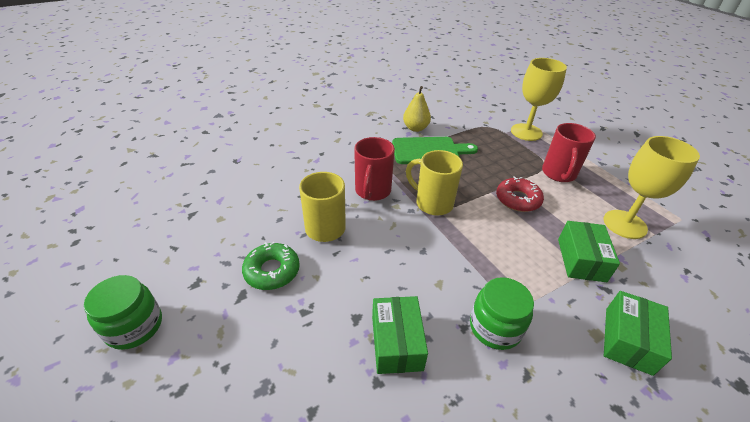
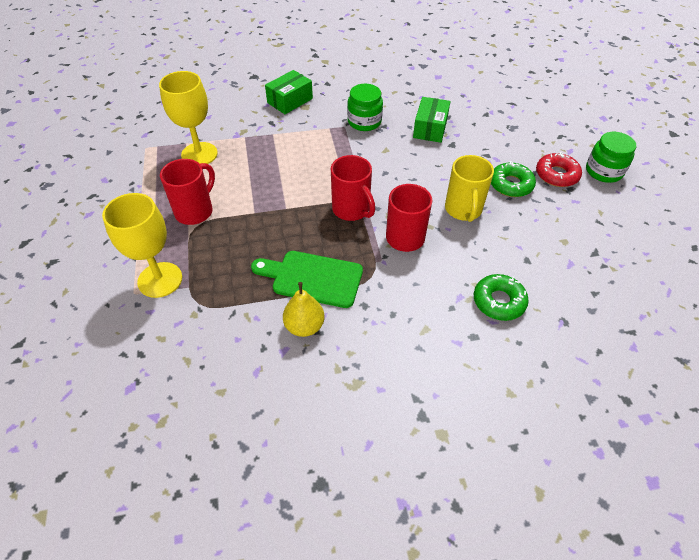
camera: 160 degrees left, 10 degrees up
(286, 163) = (499, 301): none -> green donut
(432, 203) = (352, 210): yellow mug -> red mug
(517, 199) = (267, 195): red donut -> red donut (556, 175)
(581, 260) = (267, 140): green box -> none

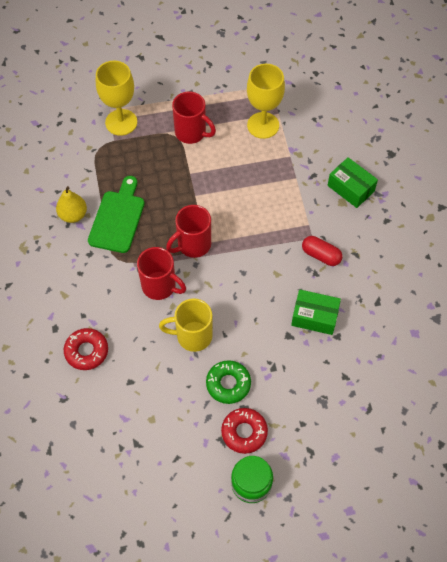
camera: 90 degrees right, 10 degrees up
(364, 122) = (321, 255): green jar -> red capsule
(499, 301) = (86, 351): green donut -> red donut

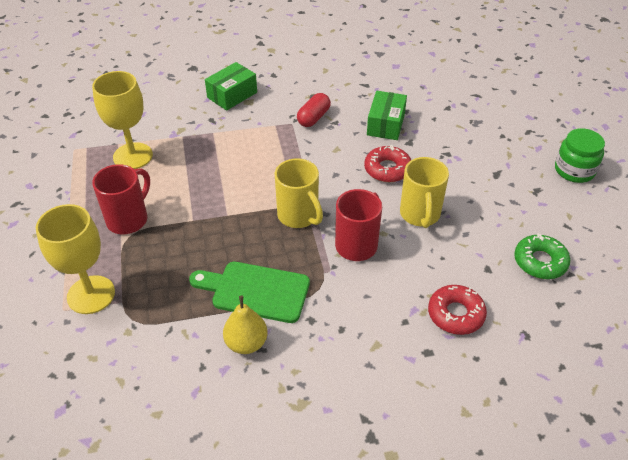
camera: 90 degrees left, 15 degrees down
(193, 245) = (298, 216): red mug -> yellow mug
(228, 384) = (472, 186): green donut -> green donut (540, 262)
(244, 432) = (523, 175): red donut -> red donut (387, 169)

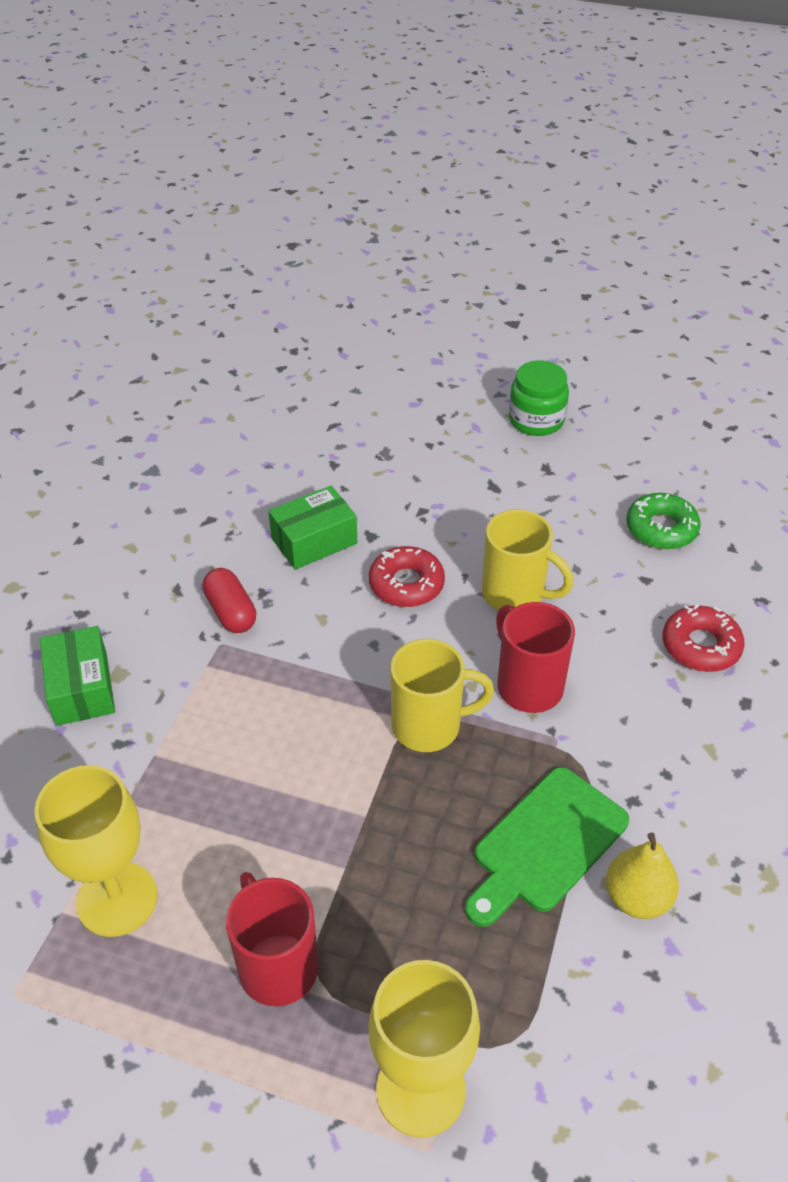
camera: 60 degrees left, 0 degrees up
(385, 124) = (314, 541): green box -> green box turned 75 degrees counterclockwise

